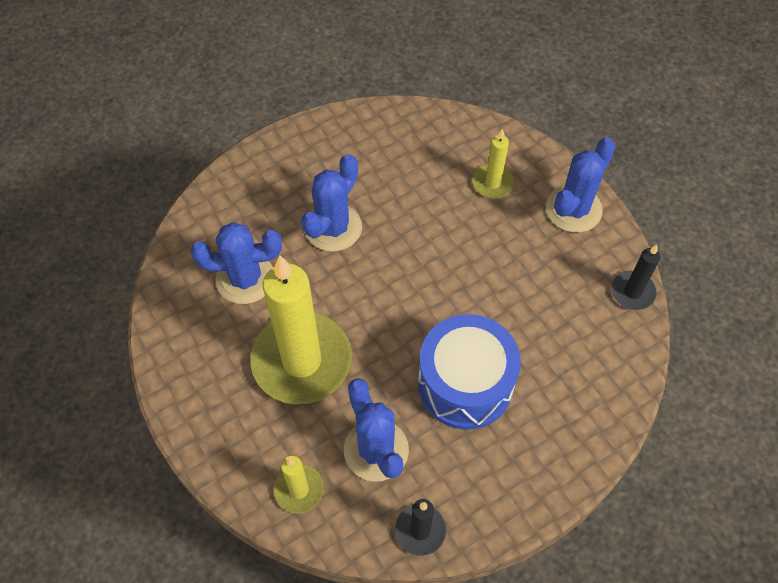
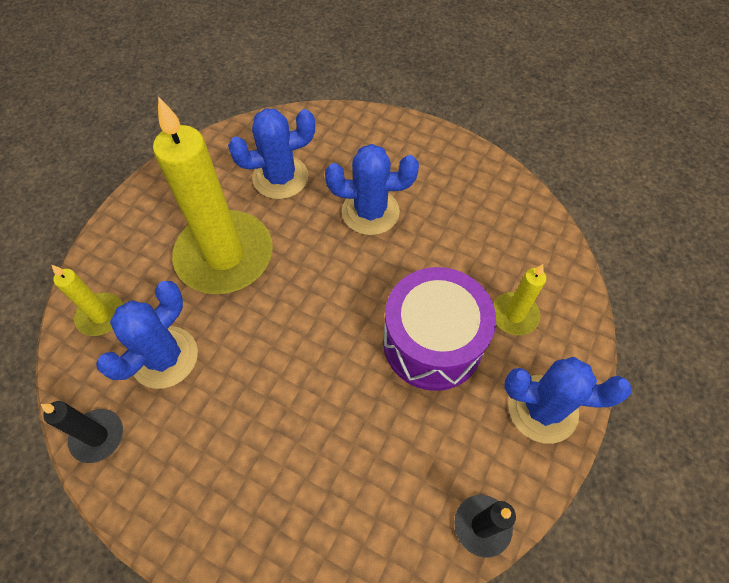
camera: 60 degrees right, 0 degrees up
(245, 278) = (280, 177): blue cactus -> blue cactus turned 75 degrees counterclockwise
(465, 384) = (271, 401): blue drum -> none
(482, 248) = (432, 342): none -> purple drum

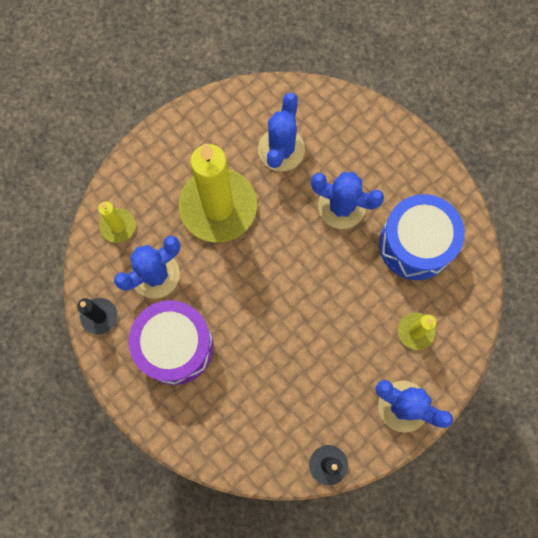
camera: 20 degrees right, 15 degrees up
(280, 177) = (281, 150): blue cactus -> blue cactus turned 75 degrees counterclockwise
(432, 342) = (346, 331): purple drum -> purple drum (175, 346)
(469, 224) = (415, 244): none -> blue drum

